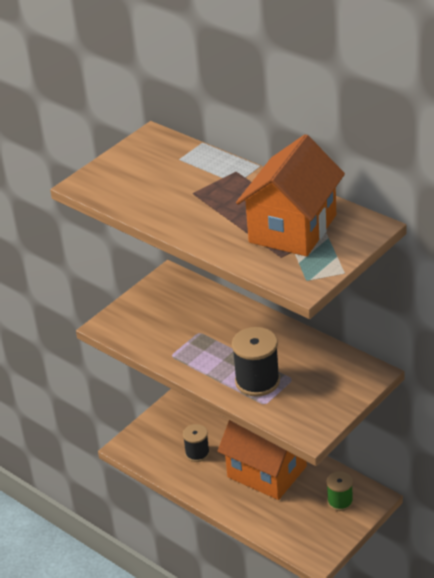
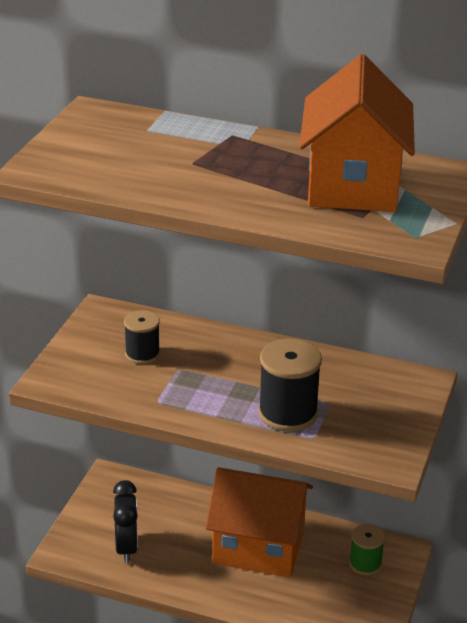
camera: 25 degrees left, 5 degrees down
(172, 452) = (127, 548): none -> black clock
(197, 453) = (159, 542): black spool -> black spool (142, 354)

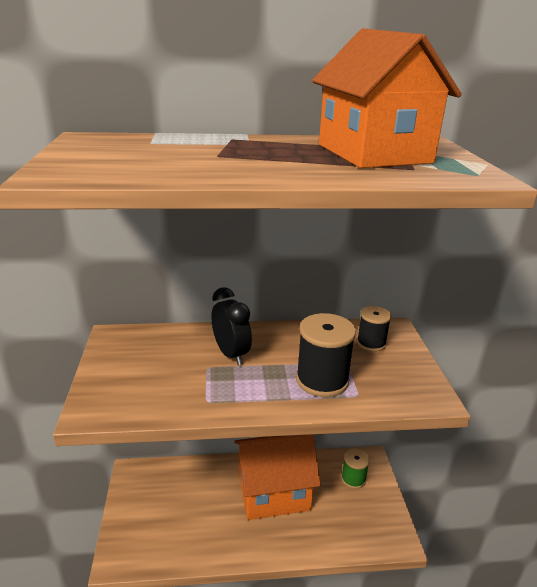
camera: 25 degrees left, 5 degrees down
(127, 548) = (172, 531): black clock -> black clock (231, 354)
(142, 354) = (168, 362): black spool -> black spool (371, 343)

